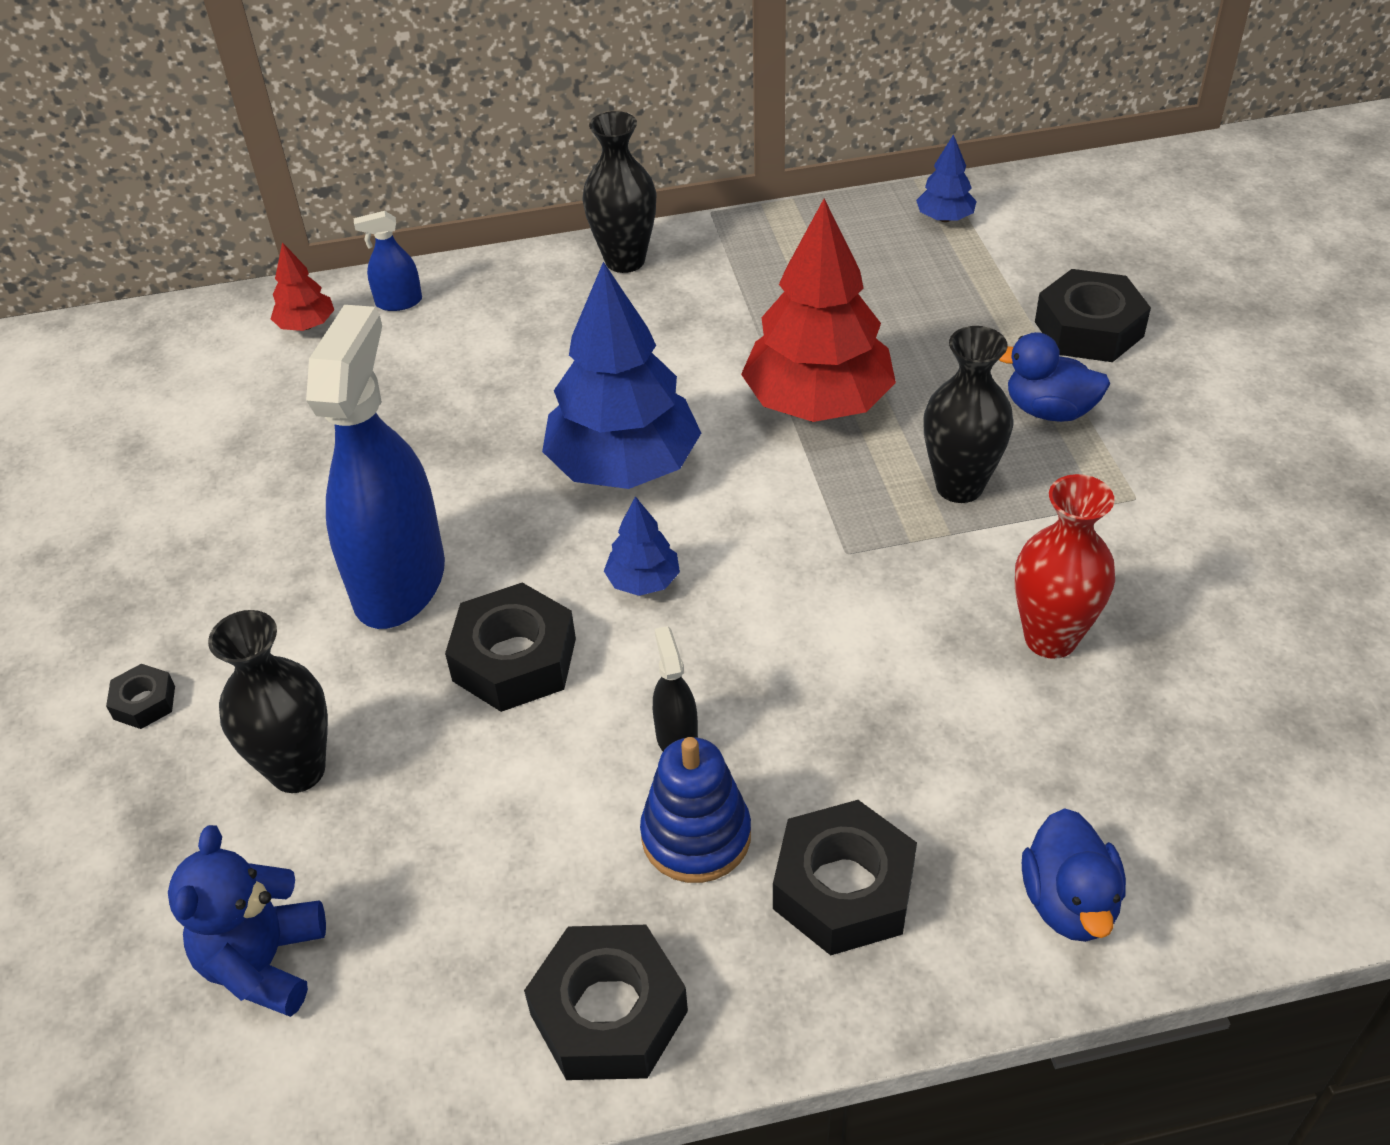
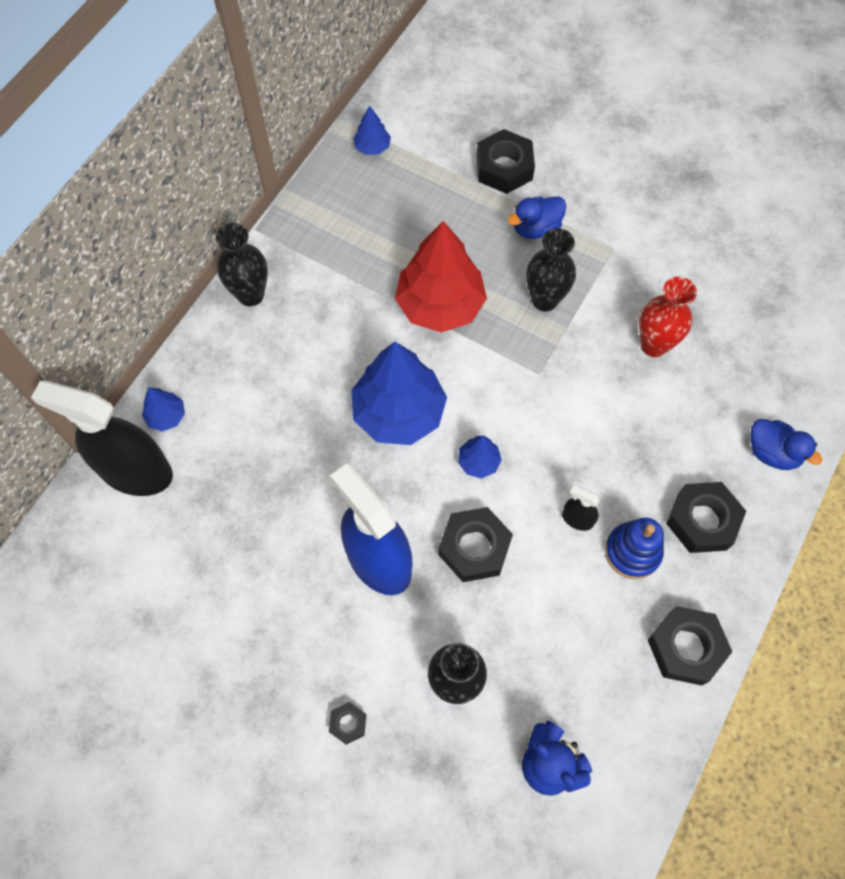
camera: 50 degrees left, 20 degrees up
(306, 325) = (136, 471): red tree -> black spray bottle
(399, 302) = (166, 416): blue spray bottle -> blue tree

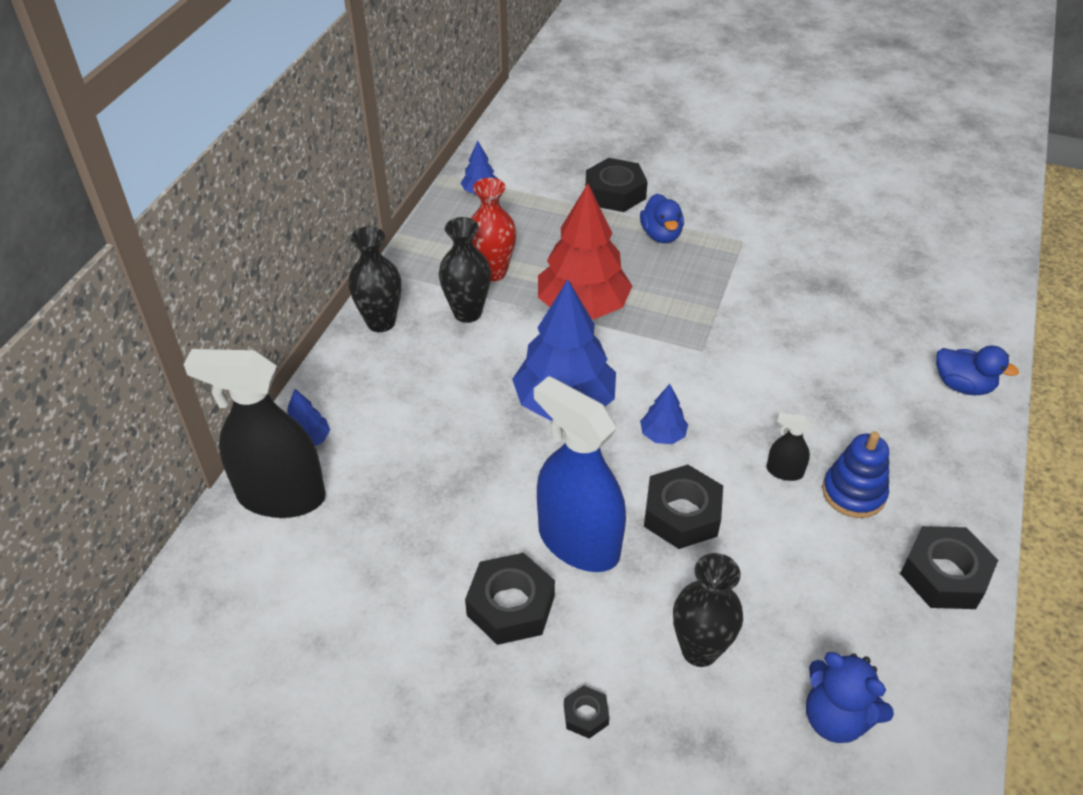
camera: 10 degrees left, 20 degrees down
(536, 228) = (661, 235): blue duck -> blue duck turned 60 degrees counterclockwise
(544, 300) = (688, 290): black vase -> black vase (467, 313)
(653, 345) = (810, 312): red vase -> red vase (493, 272)
(702, 521) = (915, 454): black nut -> black nut (510, 606)

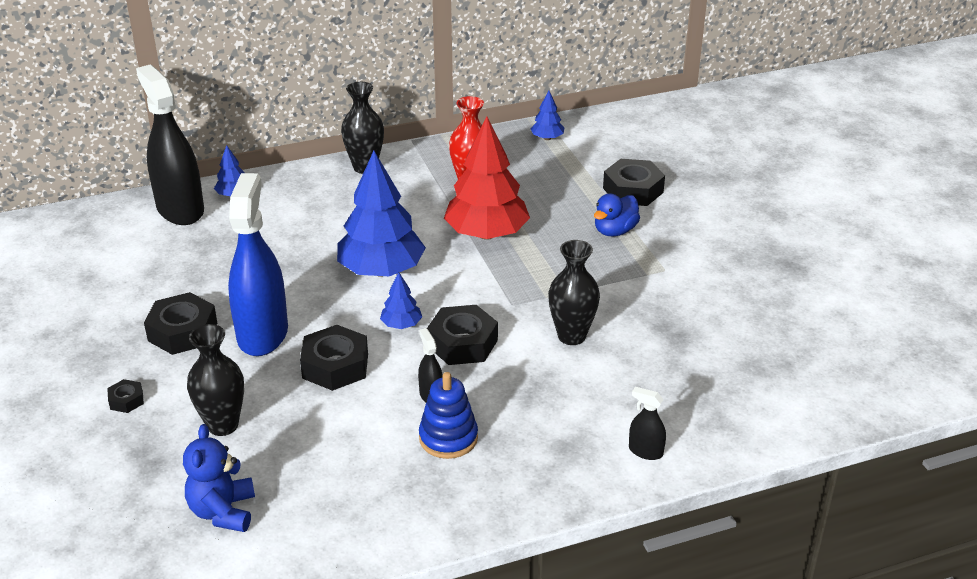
camera: 50 degrees right, 10 degrees down
(467, 313) = (417, 193): black vase -> black vase (571, 336)
(944, 575) = (414, 517): black nut -> black nut (462, 343)
(962, 385) = (645, 451): blue duck -> black spray bottle

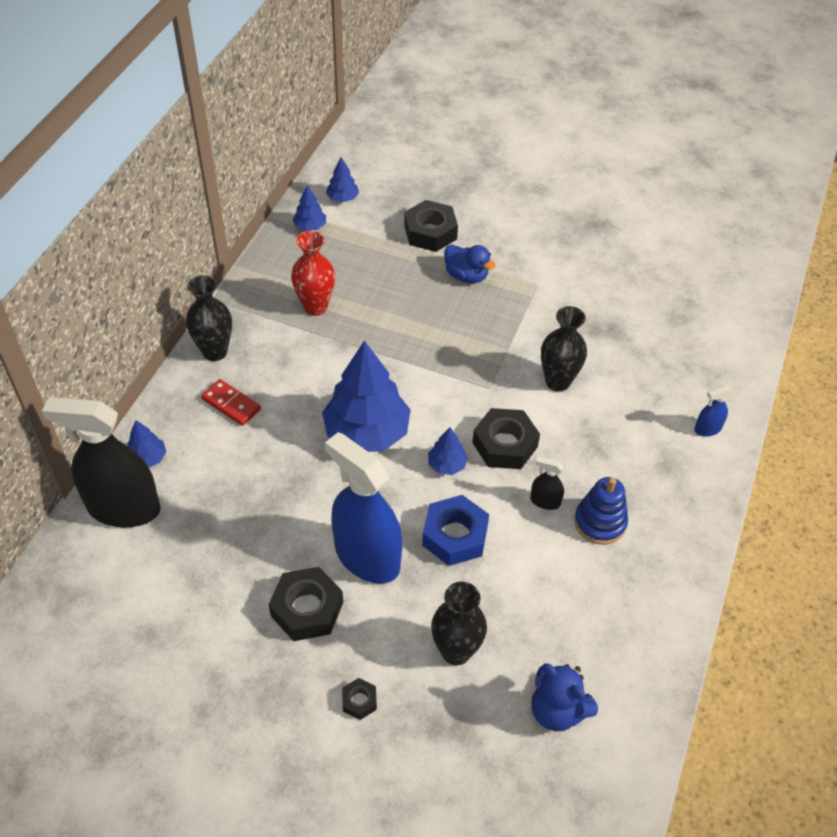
camera: 50 degrees left, 15 degrees up
(326, 200) = (231, 404): none -> red domino
(335, 366) = (455, 536): black nut -> blue nut
(487, 234) = (391, 343): red tree -> none
(600, 135) = (342, 198): none -> blue tree
(615, 231) = (466, 276): blue duck -> blue duck turned 45 degrees counterclockwise
(645, 451) = (707, 429): black spray bottle -> blue spray bottle

